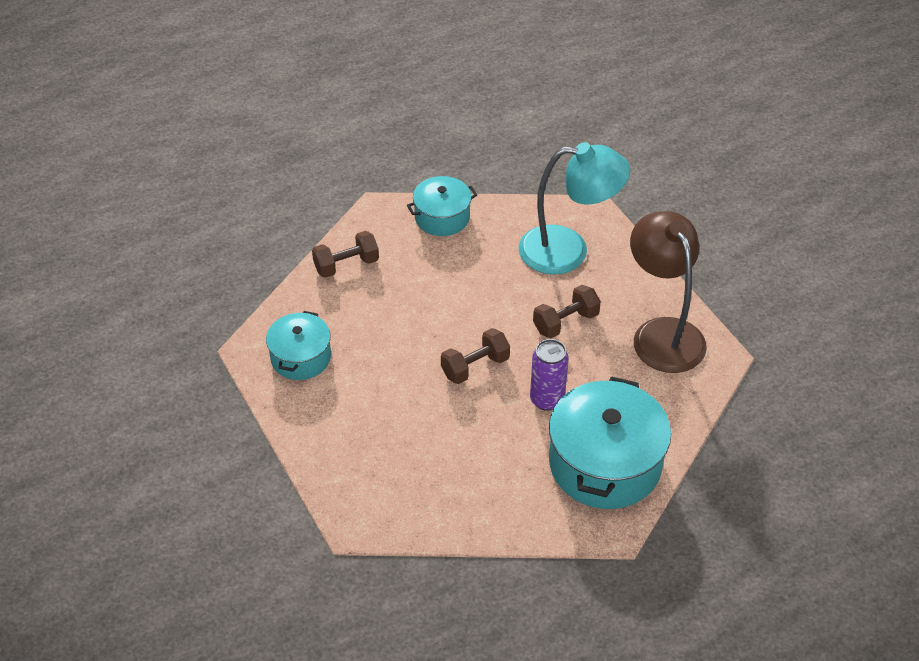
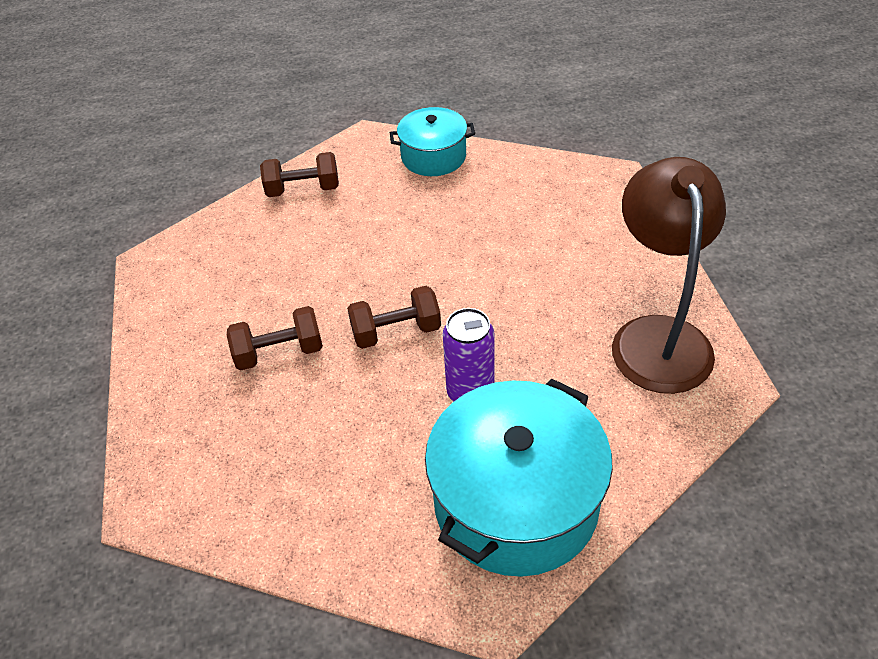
camera: 20 degrees right, 0 degrees up
(301, 357) = (199, 280): turquoise pot -> none
(565, 322) = (532, 299): brown dumbbell -> brown dumbbell (279, 352)
(568, 251) = (568, 215): turquoise lamp -> none

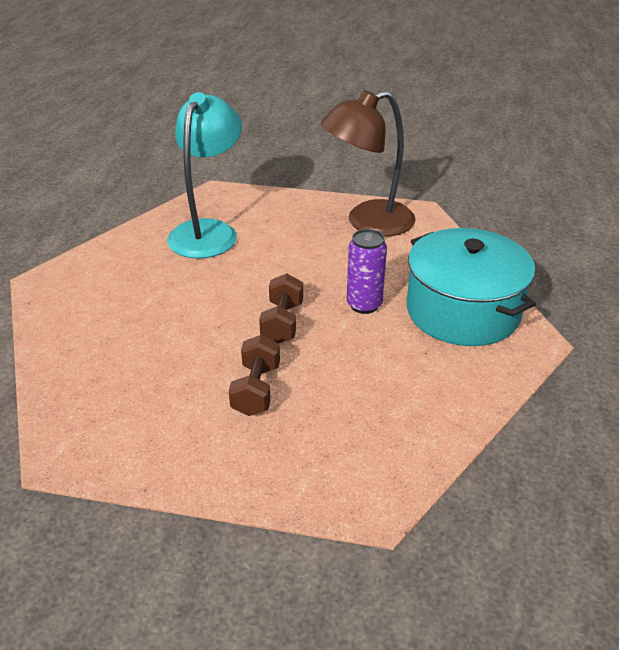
camera: 70 degrees left, 10 degrees down
(303, 189) = (67, 333): brown dumbbell -> none
(433, 156) = (106, 256): turquoise pot -> none
(528, 205) = (208, 231): none -> turquoise lamp
(657, 336) = (368, 222): brown lamp -> brown lamp turned 45 degrees counterclockwise

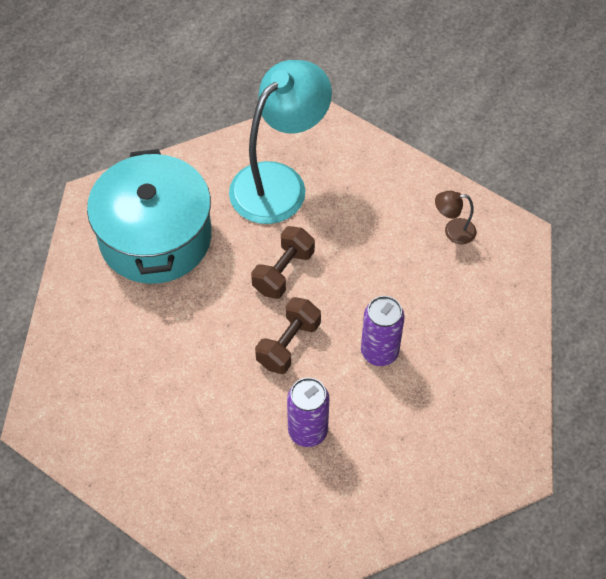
camera: 25 degrees right, 20 degrees up
(256, 390) = (224, 418): brown dumbbell -> brown dumbbell (283, 272)
(340, 374) = (308, 431): none -> purple can
(368, 222) = (453, 231): brown lamp -> brown lamp, size x0.40
(462, 311) = (472, 401): turquoise pot -> turquoise pot (155, 237)

